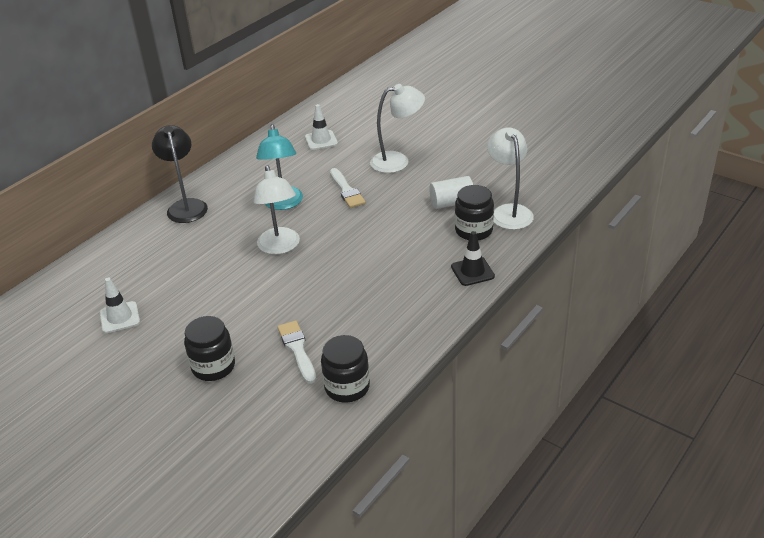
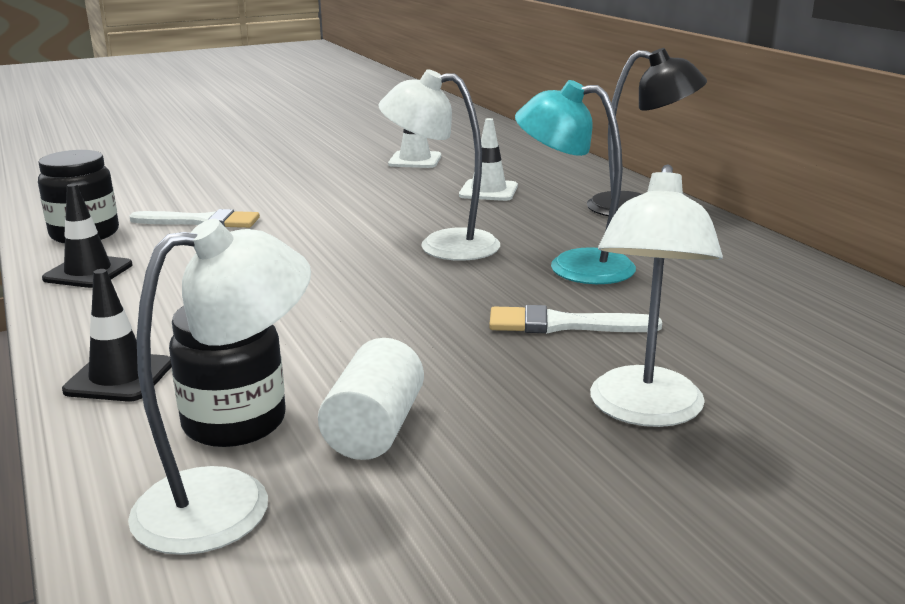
camera: 115 degrees right, 15 degrees down
(213, 366) = (254, 185): black jar -> none
(321, 140) = (820, 341): white traffic cone -> white traffic cone (488, 191)
(395, 346) = (88, 272): none -> black traffic cone
(509, 211) = (230, 501): white lamp -> white lamp turned 45 degrees counterclockwise

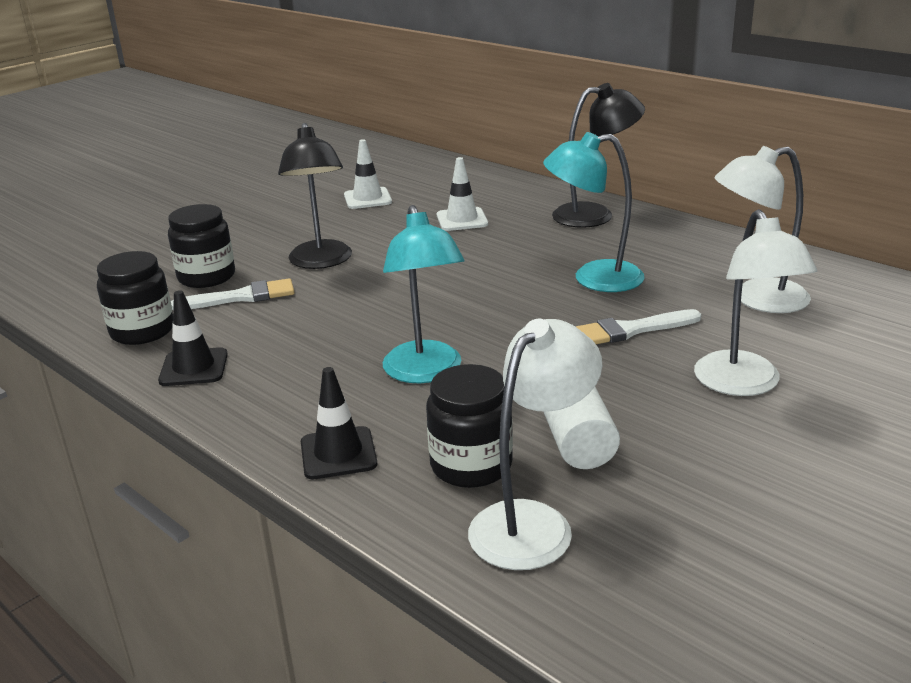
camera: 20 degrees left, 5 degrees up
(193, 200) = (206, 277): none -> black jar
(293, 320) = (425, 372): none -> turquoise lamp
(309, 205) = (321, 262): none -> black lamp
(442, 245) = (475, 279): white lamp -> white lamp (756, 299)

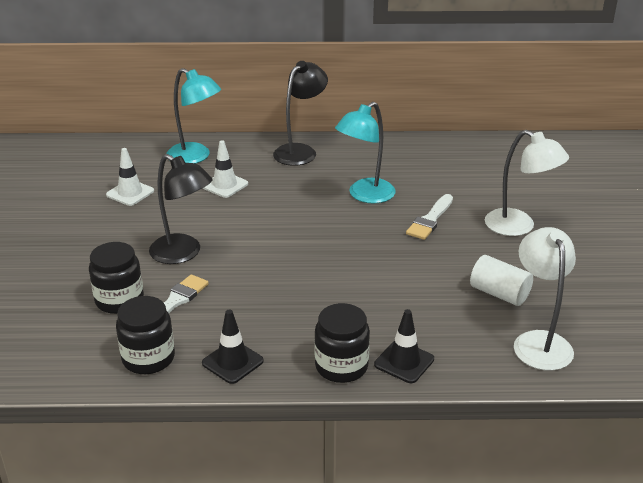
camera: 45 degrees left, 5 degrees up
(425, 372) = (371, 294): turquoise lamp -> turquoise lamp (195, 157)
(471, 465) = (473, 331): black jar -> black jar (341, 366)
(756, 299) = (459, 175): white lamp -> none

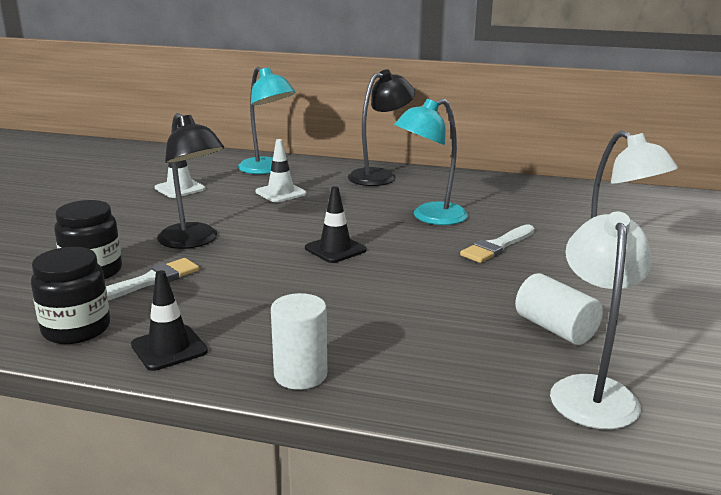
camera: 15 degrees right, 10 degrees down
(341, 366) = (300, 374): black jar -> white cylinder
(404, 362) = (387, 383): black traffic cone -> black traffic cone (335, 249)

